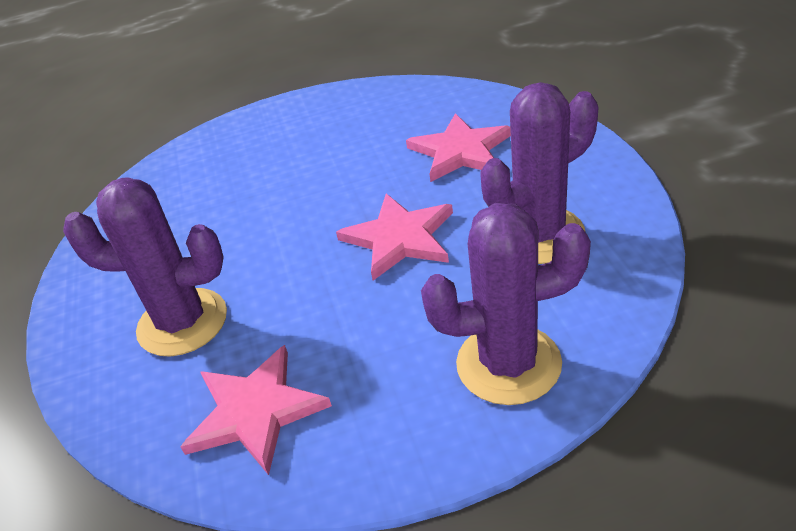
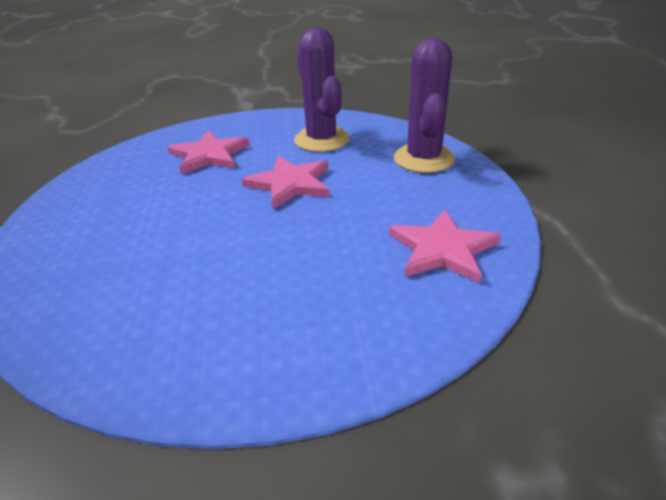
camera: 85 degrees left, 5 degrees down
(182, 322) = (329, 293): purple cactus -> none

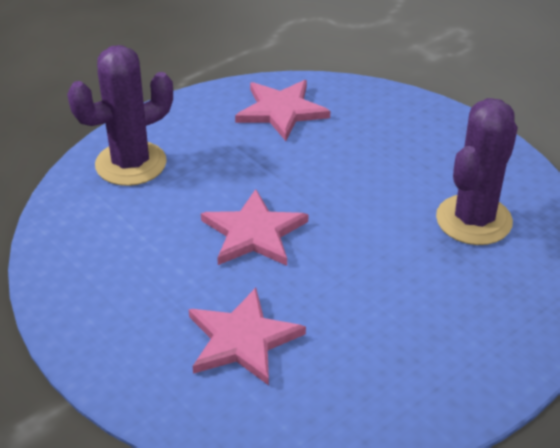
camera: 125 degrees left, 5 degrees up
(321, 140) = (131, 257): purple cactus -> purple cactus (473, 220)

